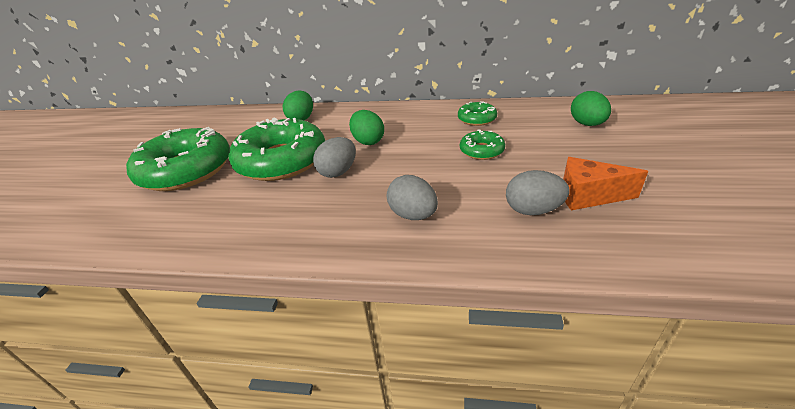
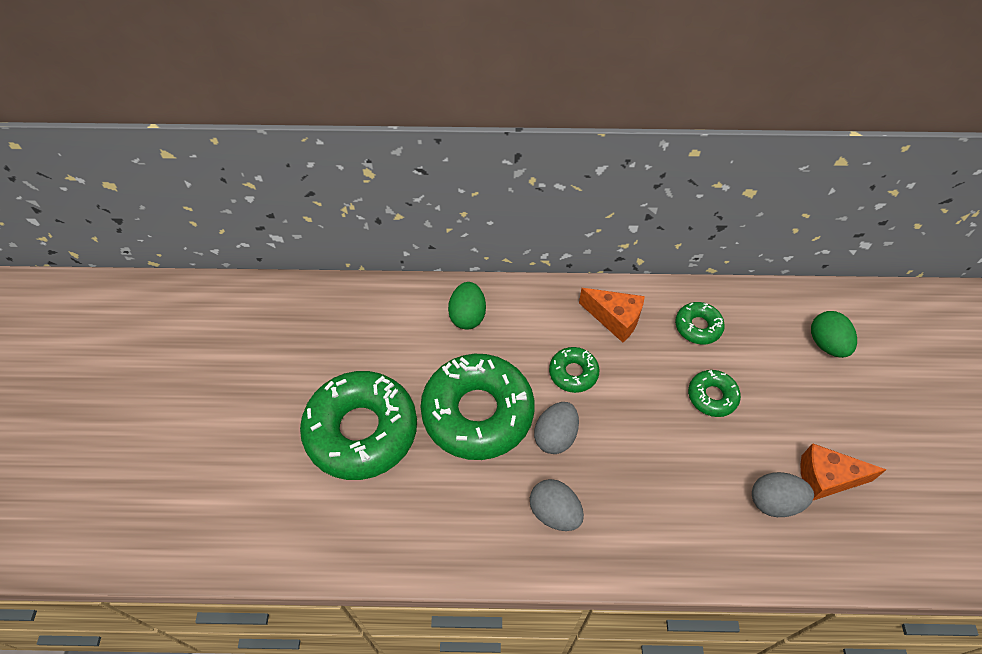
camera: 10 degrees left, 20 degrees up
(368, 141) = (573, 373): green egg -> green donut
(411, 117) = (615, 319): none -> orange cheese
(413, 215) = (657, 511): grey egg -> grey egg (554, 512)

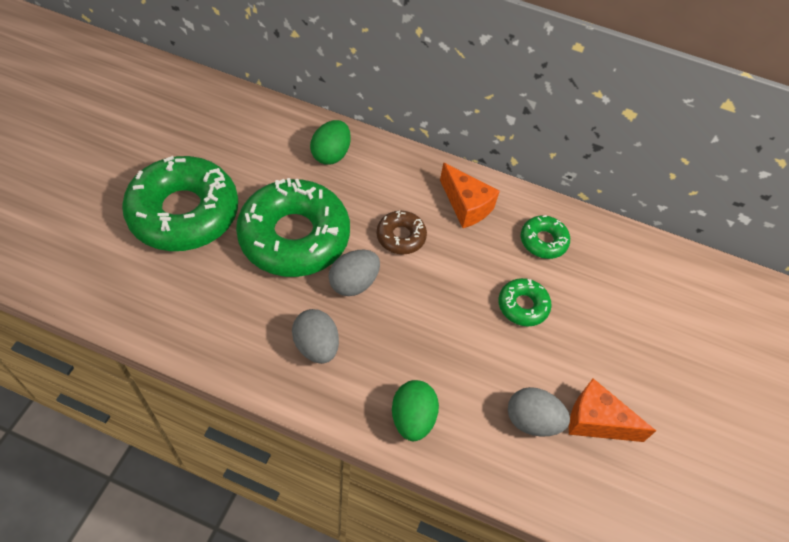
camera: 15 degrees right, 0 degrees up
(573, 373) = (401, 236): green donut -> brown donut
(826, 344) = (665, 303): green egg -> green egg (412, 418)

